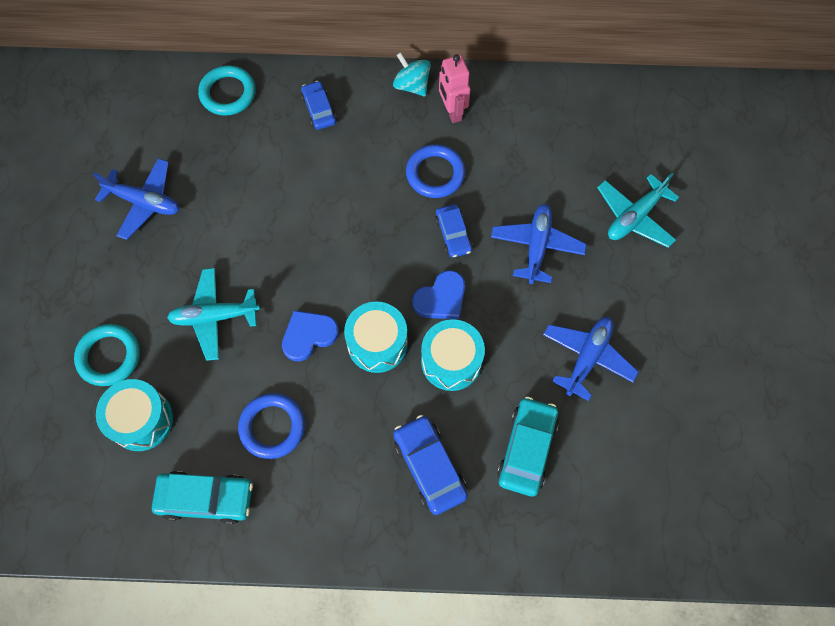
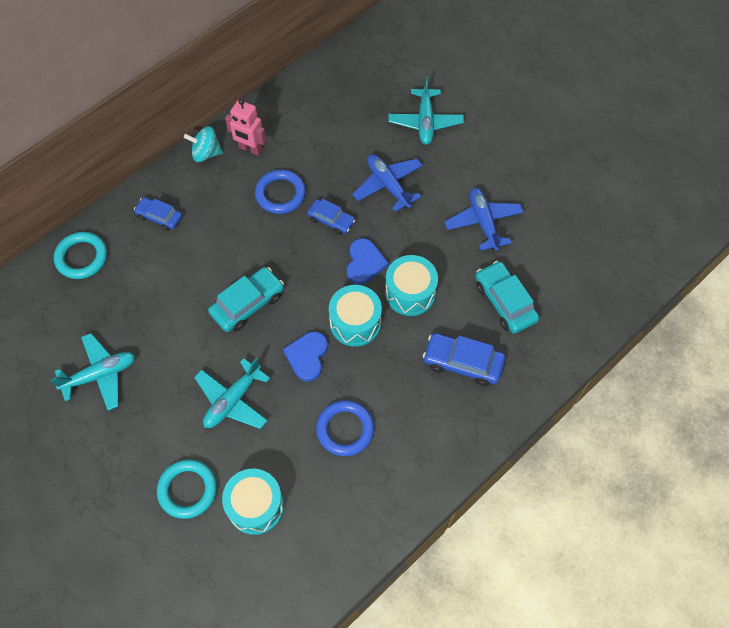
camera: 45 degrees left, 5 degrees down
(144, 202) = (100, 375): blue plane -> turquoise plane
(206, 498) = (351, 510): turquoise car -> turquoise car (247, 304)

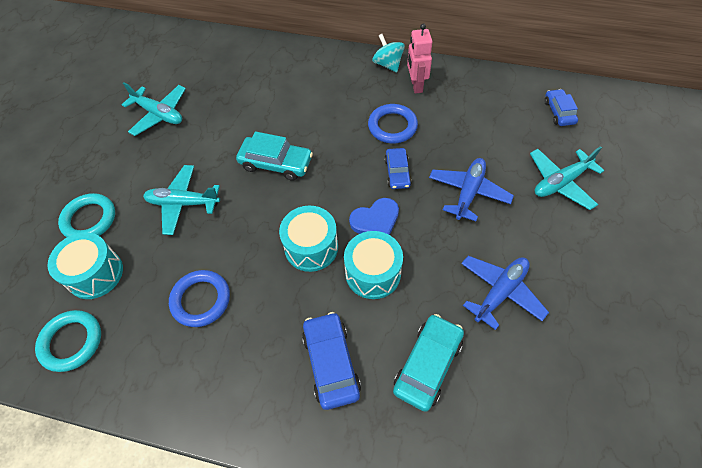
camera: 60 degrees right, 5 degrees down
(82, 257) = (246, 52): turquoise ring -> turquoise ring (71, 342)
(159, 217) = (311, 71): blue car -> blue car (559, 112)
(307, 356) = (255, 231): blue heart -> none

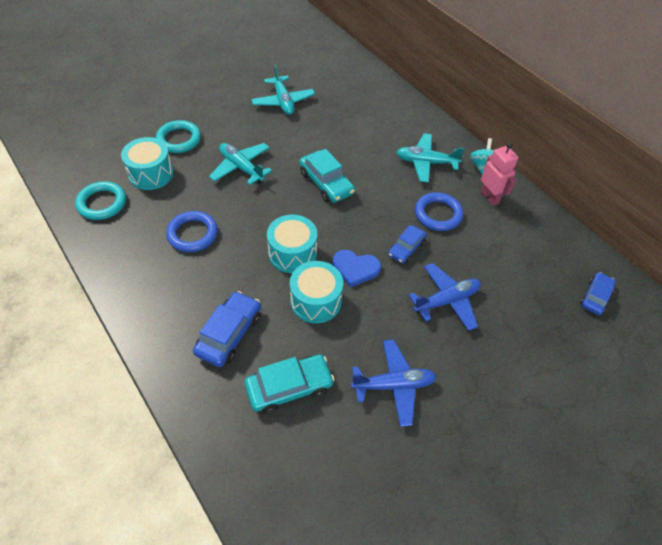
camera: 35 degrees right, 5 degrees down
(416, 85) = (489, 197): pink robot -> pink robot turned 120 degrees clockwise
(561, 182) = (534, 349): turquoise plane -> turquoise plane (426, 162)

